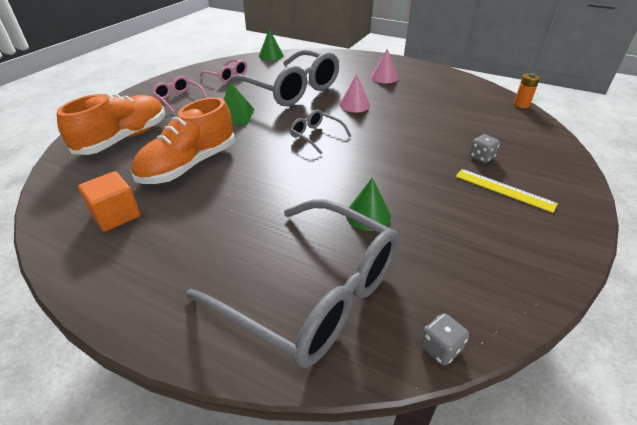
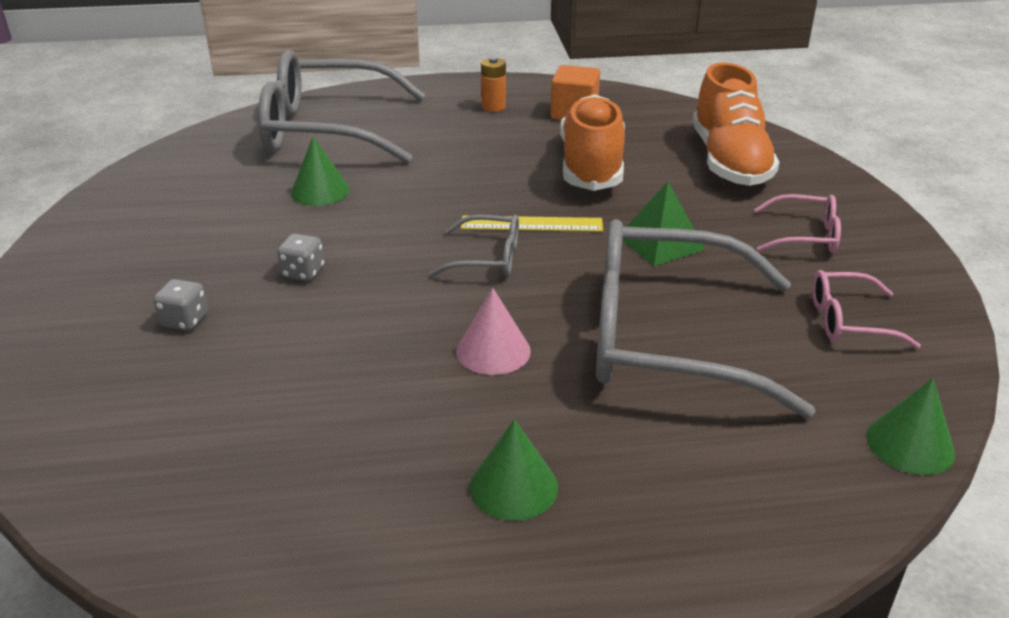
camera: 145 degrees right, 5 degrees down
(384, 77) = (513, 486): pink cone -> green cone
(440, 348) = (202, 136): grey dice -> grey dice (303, 272)
(504, 190) = (144, 277): yellow ruler -> yellow ruler (531, 224)
(521, 105) = (85, 527): orange battery -> orange battery (493, 107)

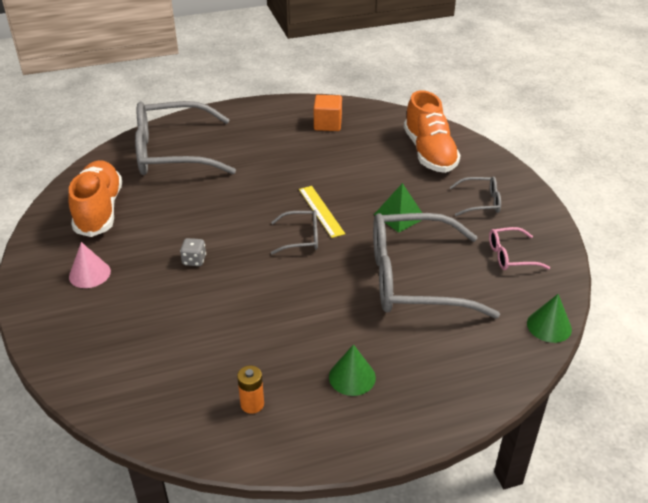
camera: 10 degrees left, 5 degrees up
(185, 320) = (135, 301): grey dice -> none
(320, 191) = (184, 201): green cone -> none
(493, 107) = (275, 124): orange battery -> orange battery (252, 404)
(493, 351) = (320, 298): pink cone -> pink cone (89, 274)
(531, 224) = (321, 211): yellow ruler -> yellow ruler turned 75 degrees clockwise
(591, 165) = (347, 164): orange shoe -> orange shoe (99, 210)
(805, 236) = (480, 202): pink glasses -> grey glasses

